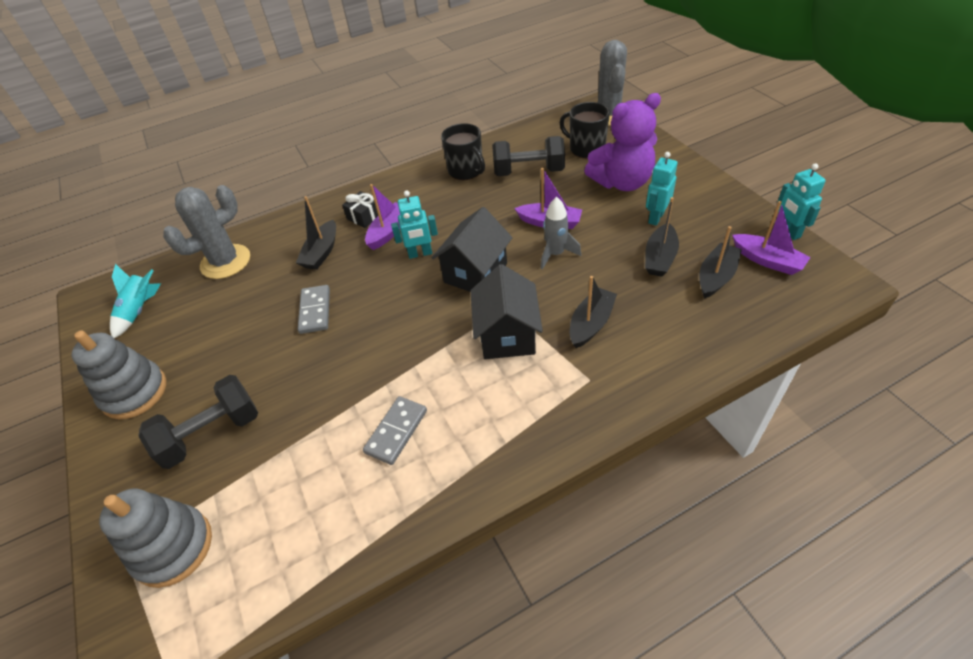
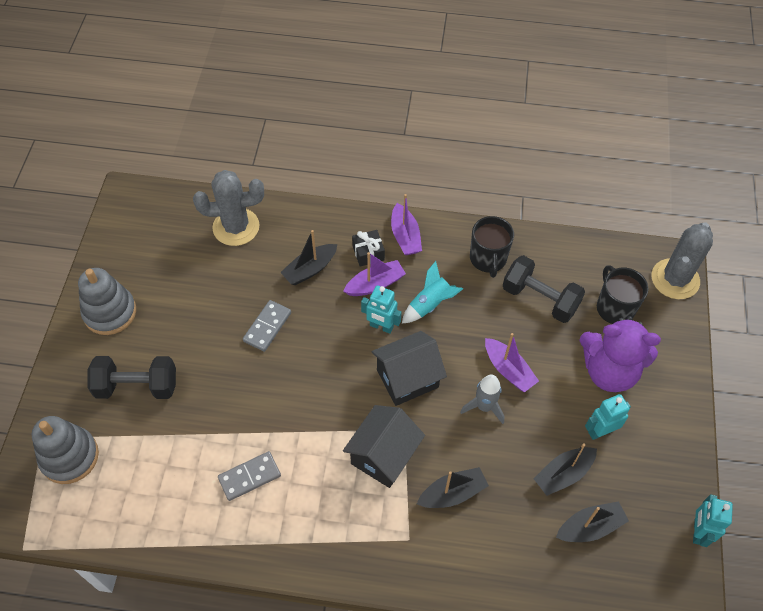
camera: 30 degrees right, 10 degrees up
(140, 310) = (151, 235): turquoise rocket -> turquoise rocket (430, 304)
(767, 260) = (648, 545): purple boat -> purple boat (405, 236)

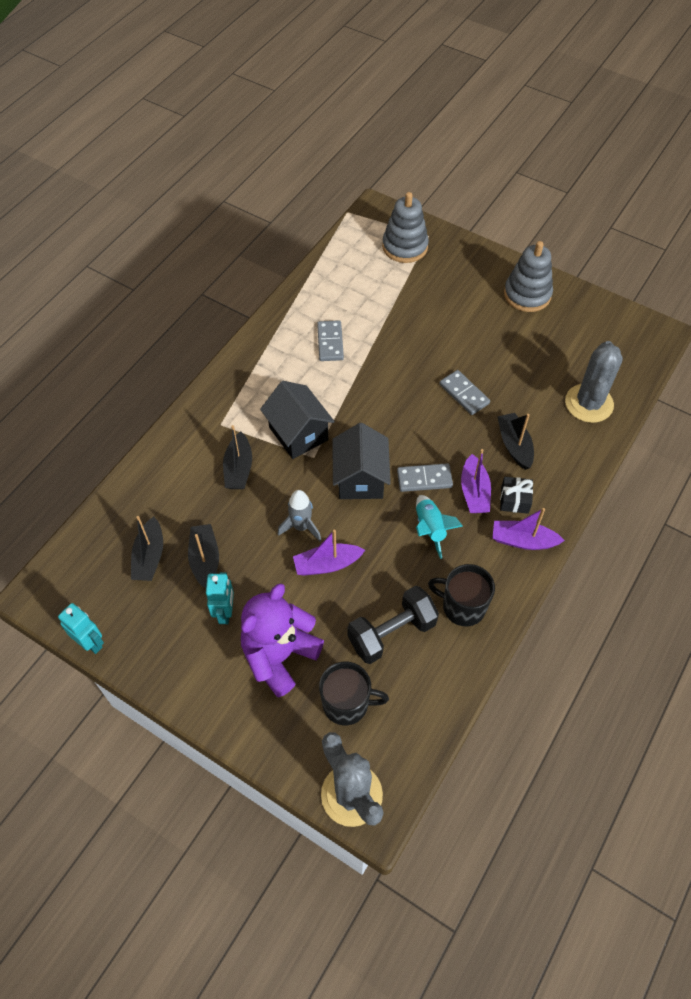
camera: 115 degrees right, 0 degrees up
(137, 386) = (446, 296): black dumbbell -> none
(381, 326) = (424, 479): turquoise robot -> grey domino

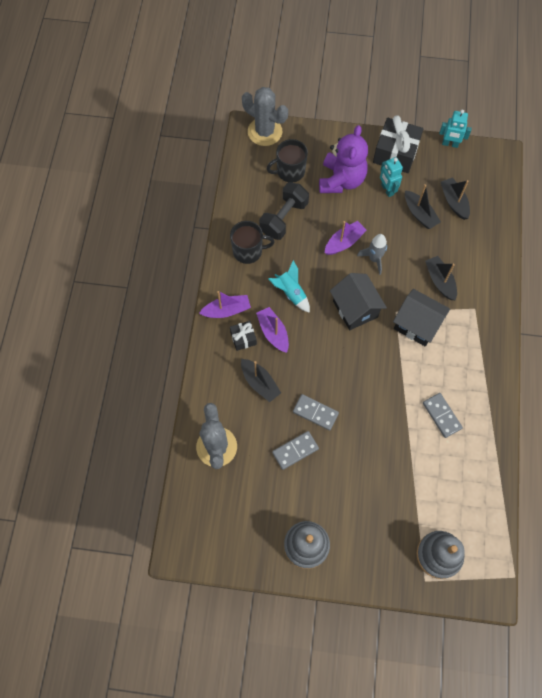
camera: 155 degrees right, 10 degrees up
(176, 663) = (395, 153): none -> black gift
(424, 479) = (312, 327): grey domino -> grey domino (295, 451)

